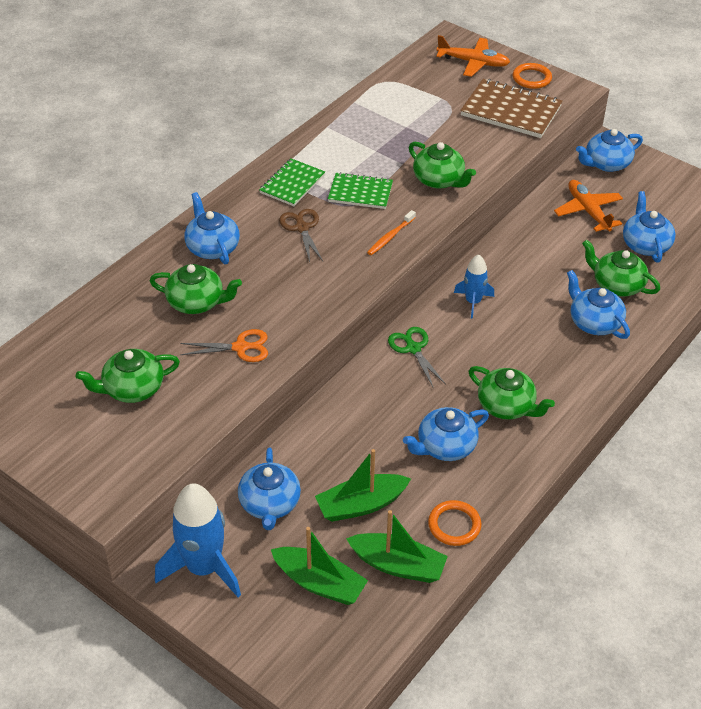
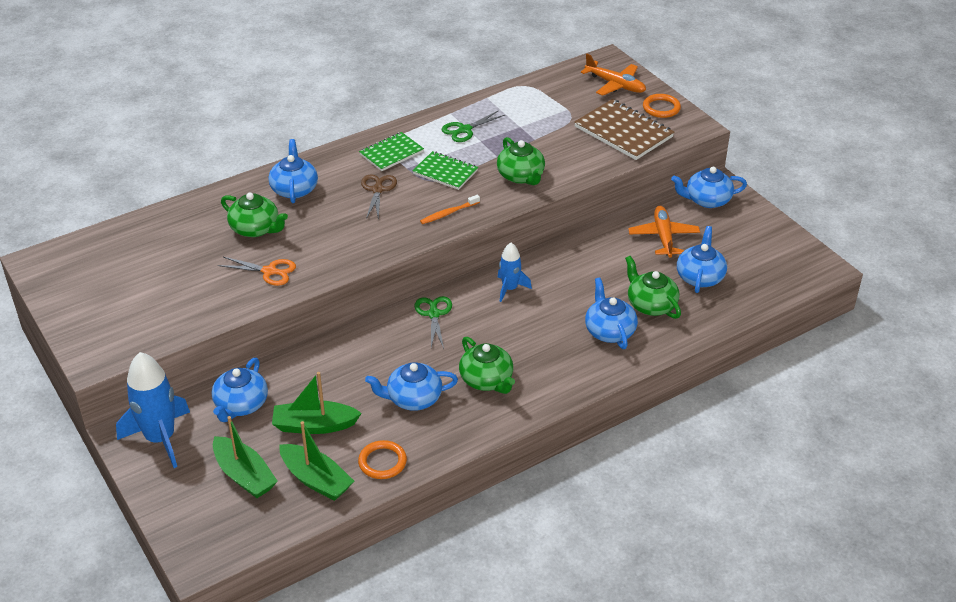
camera: 20 degrees right, 5 degrees down
(132, 388) = (166, 282): green teapot -> none
(352, 142) = (464, 130): none -> green scissors

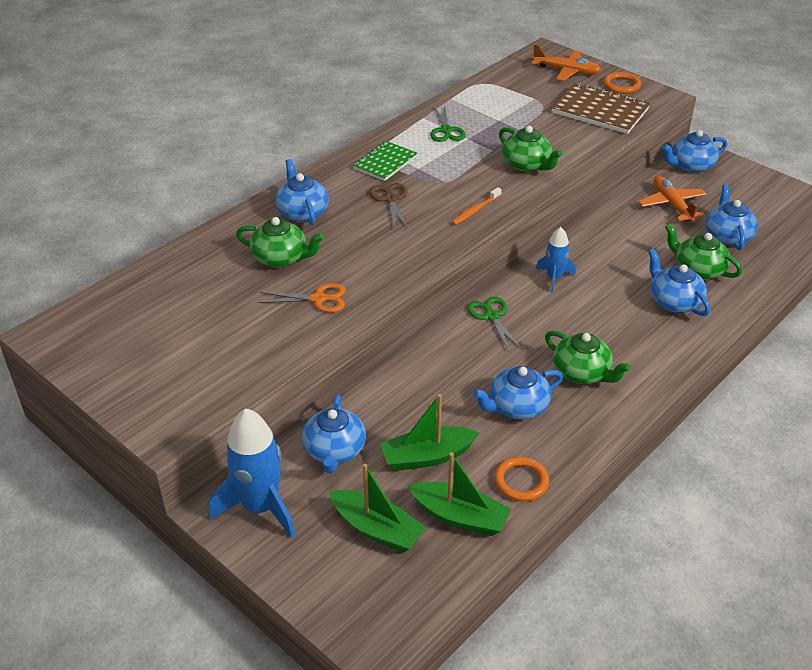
camera: 15 degrees left, 0 degrees up
(445, 172) = (449, 172): green notebook -> none
(464, 130) = (446, 131): green scissors -> green scissors turned 45 degrees counterclockwise

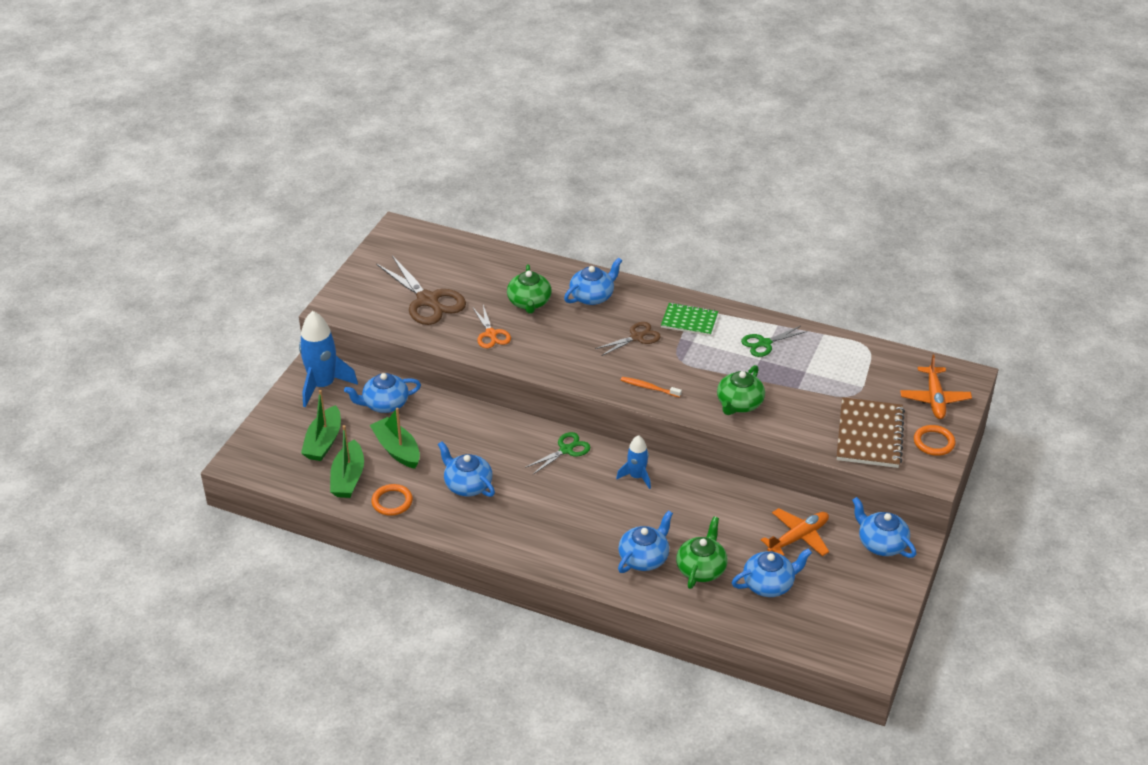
camera: 70 degrees right, 0 degrees up
(218, 337) = (428, 301): none -> brown scissors
(582, 373) = (522, 514): green teapot -> none

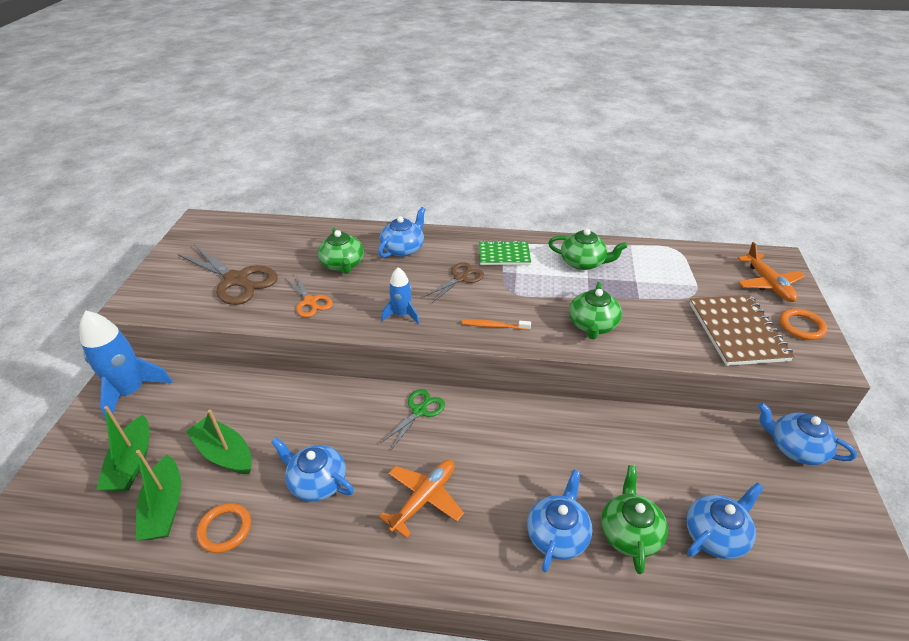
camera: 15 degrees left, 0 degrees up
(385, 404) = (205, 399): blue teapot -> none
(636, 477) = (506, 426): blue rocket -> blue rocket (402, 315)
(764, 343) = (583, 262): green scissors -> green teapot
(798, 537) = (710, 462): orange plane -> orange plane (424, 499)

